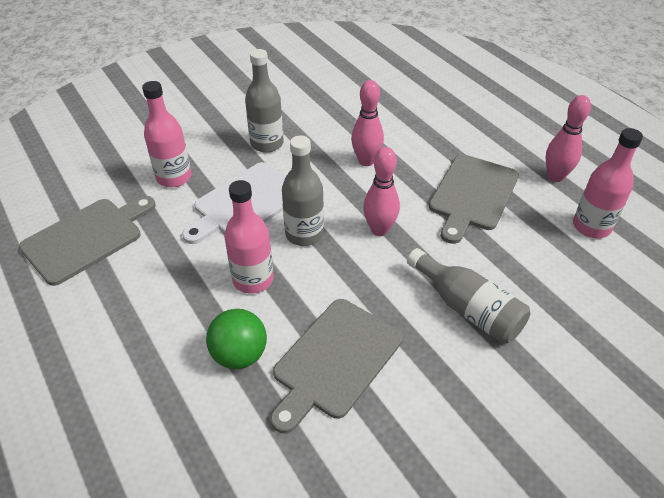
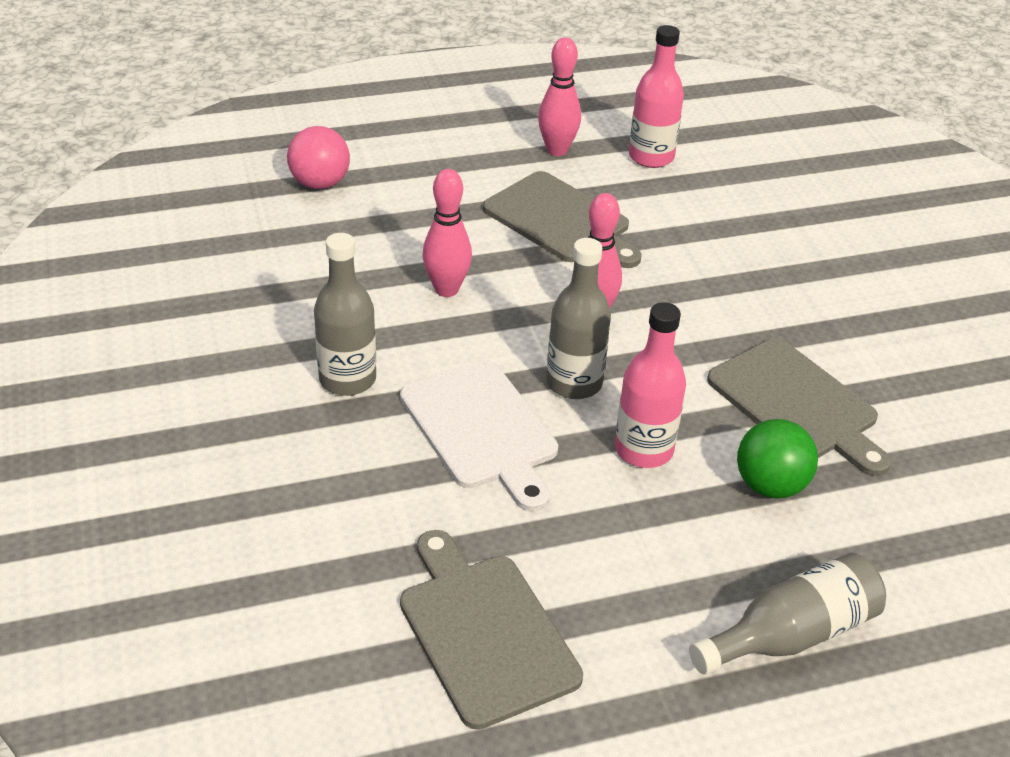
camera: 75 degrees left, 5 degrees down
(174, 177) = (378, 503): pink bottle -> none
(435, 91) = (320, 183): none -> pink ball
(468, 308) = (745, 282): grey bottle -> grey bottle (791, 634)

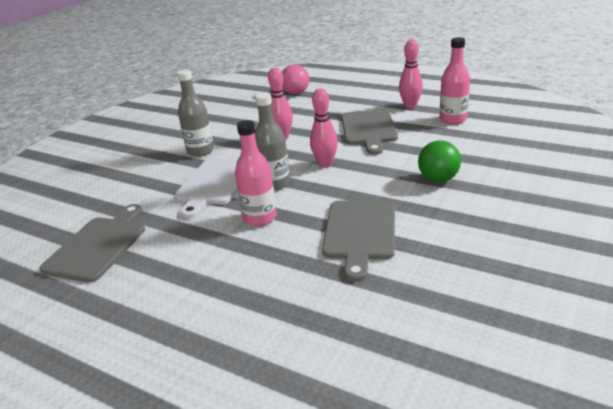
camera: 50 degrees right, 10 degrees down
(770, 485) = (289, 257): green ball -> green ball (438, 179)
(791, 634) = (193, 317): grey bottle -> none

